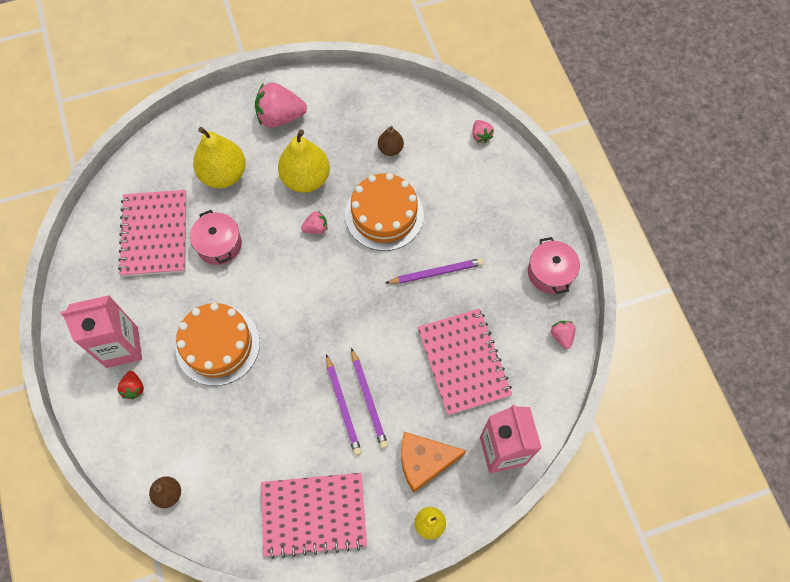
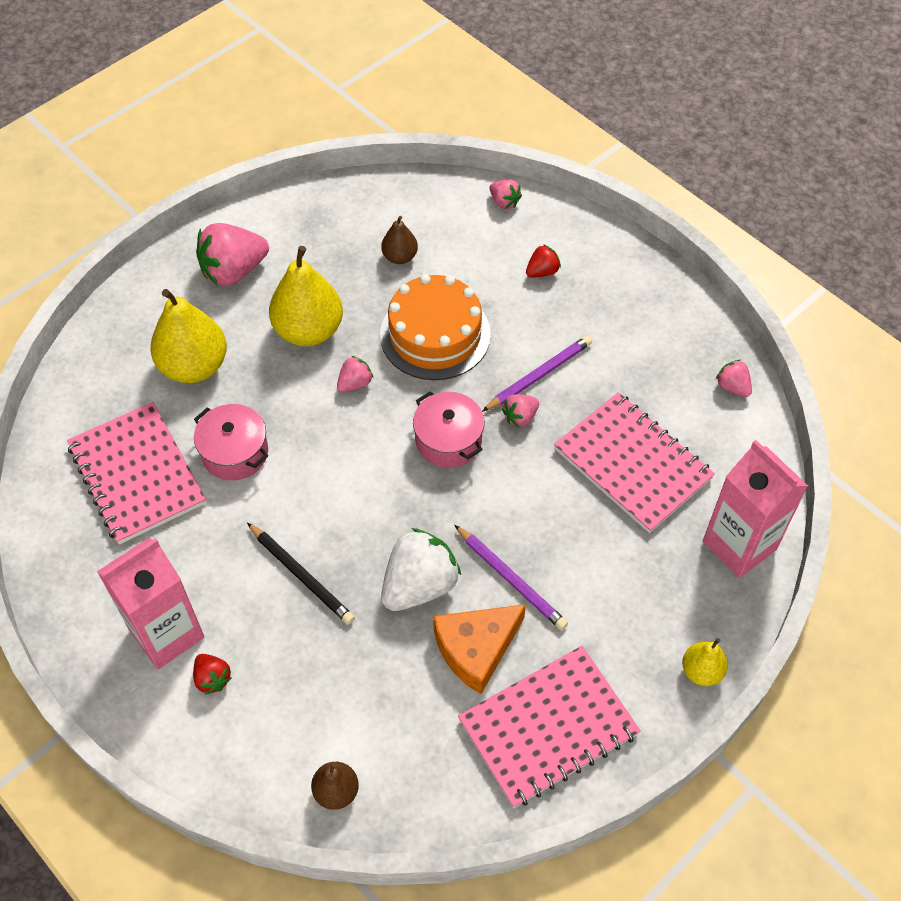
camera: 25 degrees left, 10 degrees down
(218, 345) = (301, 575): orange cake -> black pencil
(285, 384) = (419, 585): none -> white strawberry
(368, 400) = (539, 557): purple pencil -> none
(408, 297) = (520, 417): none -> pink strawberry
(424, 461) = (651, 600): orange cheese -> orange cheese (476, 649)
(478, 198) = (542, 271): none -> red strawberry
(550, 273) = (677, 322): pink pot -> pink pot (448, 440)

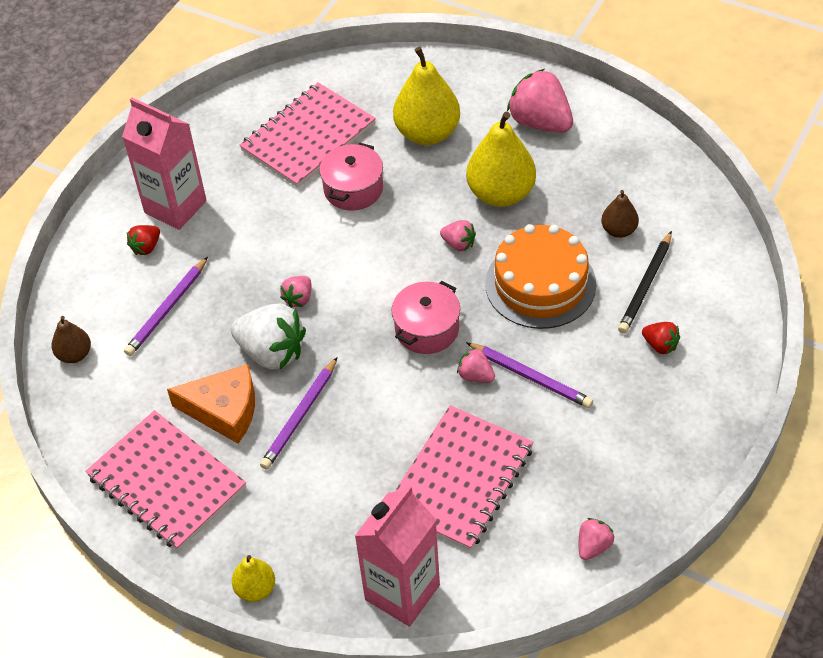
camera: 75 degrees right, 5 degrees down
(301, 575) = (254, 271): black pencil -> black pencil (645, 285)
(315, 676) = (167, 309): none -> purple pencil
(476, 649) = (224, 410): orange cheese -> orange cheese turned 150 degrees clockwise
(504, 202) = (734, 289): pink strawberry -> pink strawberry (298, 298)

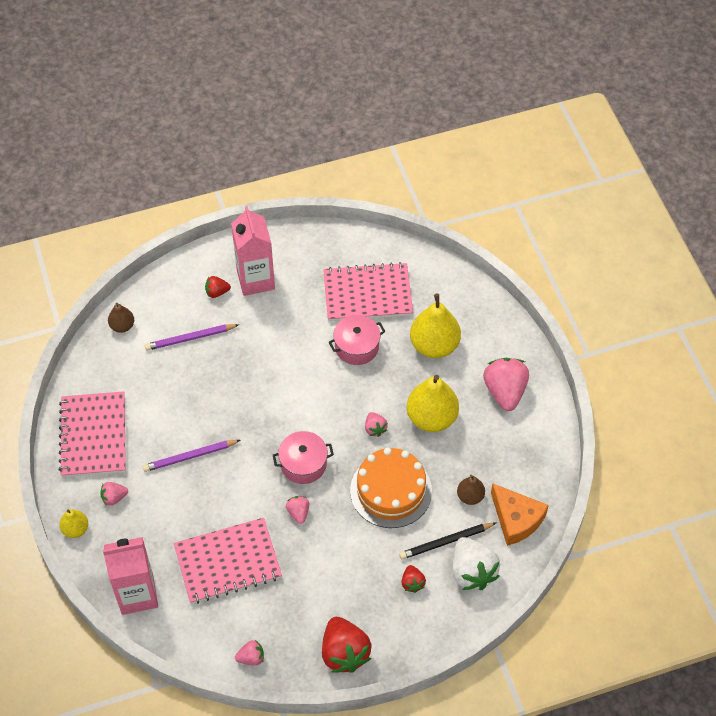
camera: 40 degrees right, 5 degrees up
(224, 410) = (159, 420): orange cheese -> orange cheese (516, 519)
(272, 352) = (214, 408): white strawberry -> white strawberry (472, 572)
(298, 298) = (259, 389): pink strawberry -> pink strawberry (114, 497)
(530, 377) = (325, 539): purple pencil -> none
(675, 460) = (344, 653): none -> red strawberry

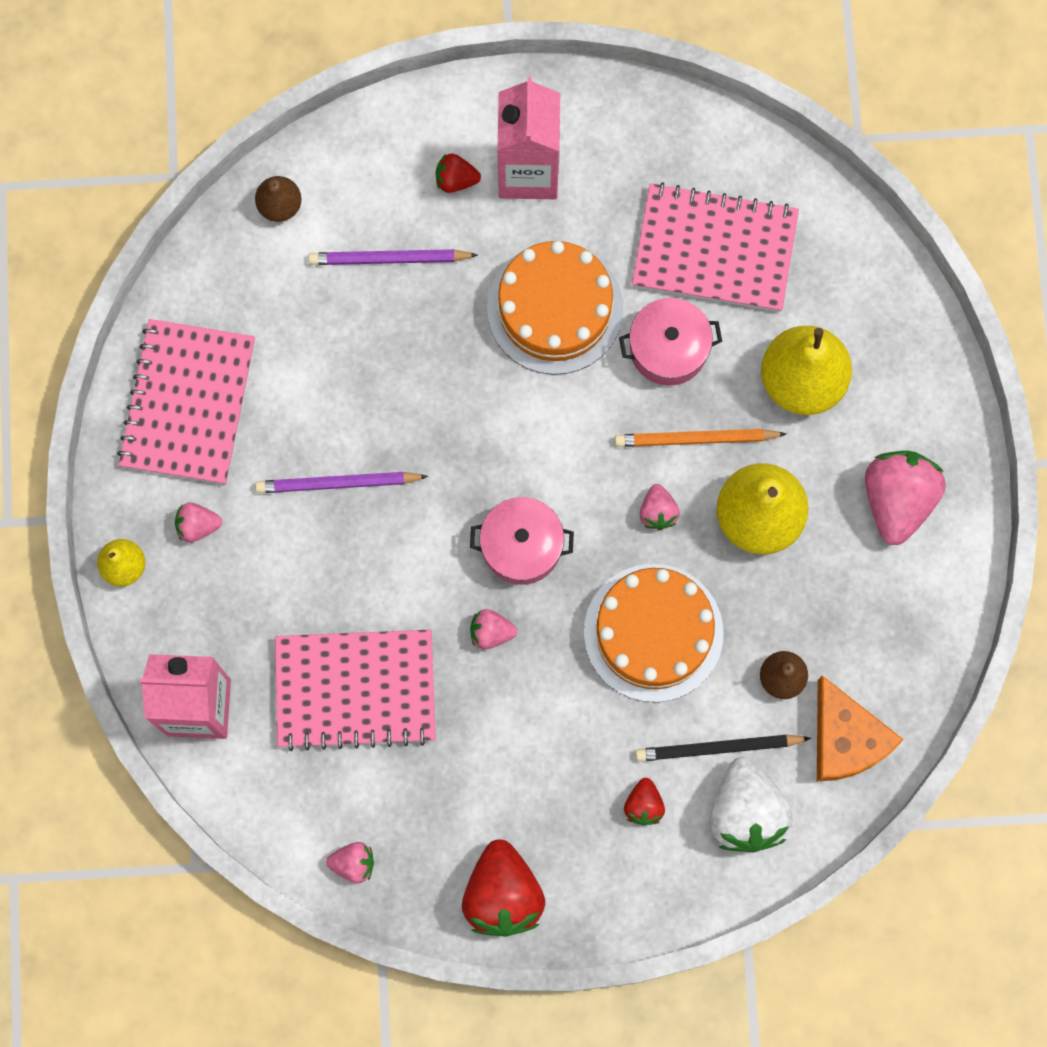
camera: 15 degrees right, 20 degrees up
(288, 341) = (555, 308): none -> orange cake
(298, 513) = (491, 632): pink strawberry -> pink strawberry turned 90 degrees counterclockwise
(385, 387) = (696, 439): none -> orange pencil

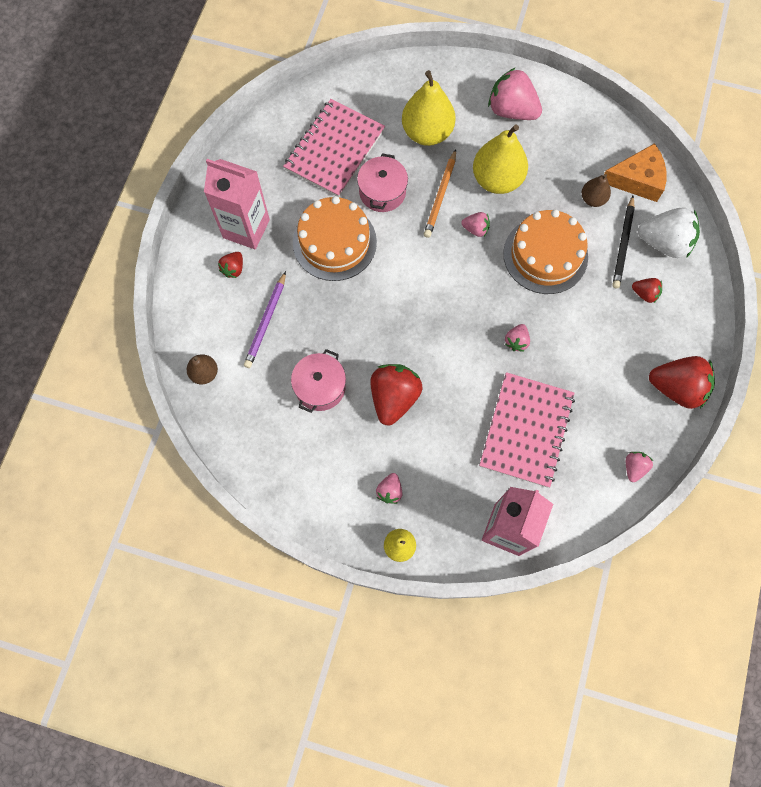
camera: 70 degrees left, 5 degrees down
(188, 403) = (308, 471): pink notebook -> none
(338, 483) = (394, 398): purple pencil -> red strawberry
(521, 546) = (470, 307): pink pot -> pink pot (320, 387)

